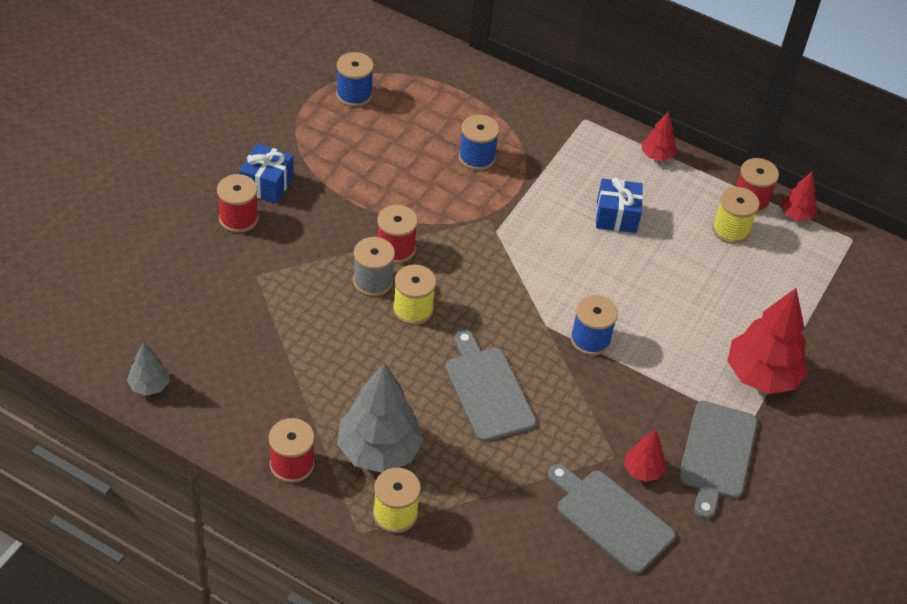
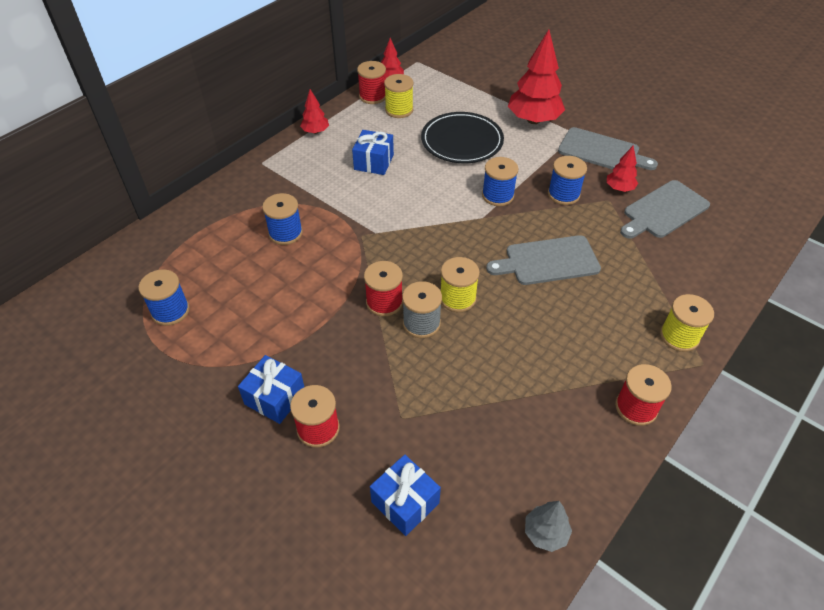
camera: 75 degrees left, 0 degrees up
(171, 286) = (405, 502): none -> blue gift
(378, 451) = (615, 340): grey tree -> none
(612, 408) = (563, 194): none -> blue spool
(687, 298) = (462, 141): none -> black plate

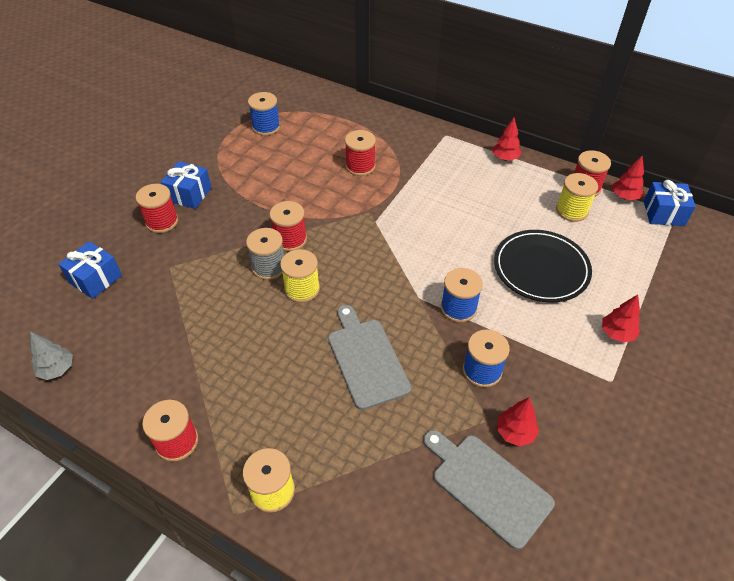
camera: 80 degrees right, 0 degrees up
(285, 233) = (360, 166): blue spool -> red spool
(374, 162) = (475, 205): blue gift -> blue gift (663, 213)
(533, 120) = (616, 333): red tree -> red tree, size x0.50
(602, 151) = (585, 412): grey cutting board -> none

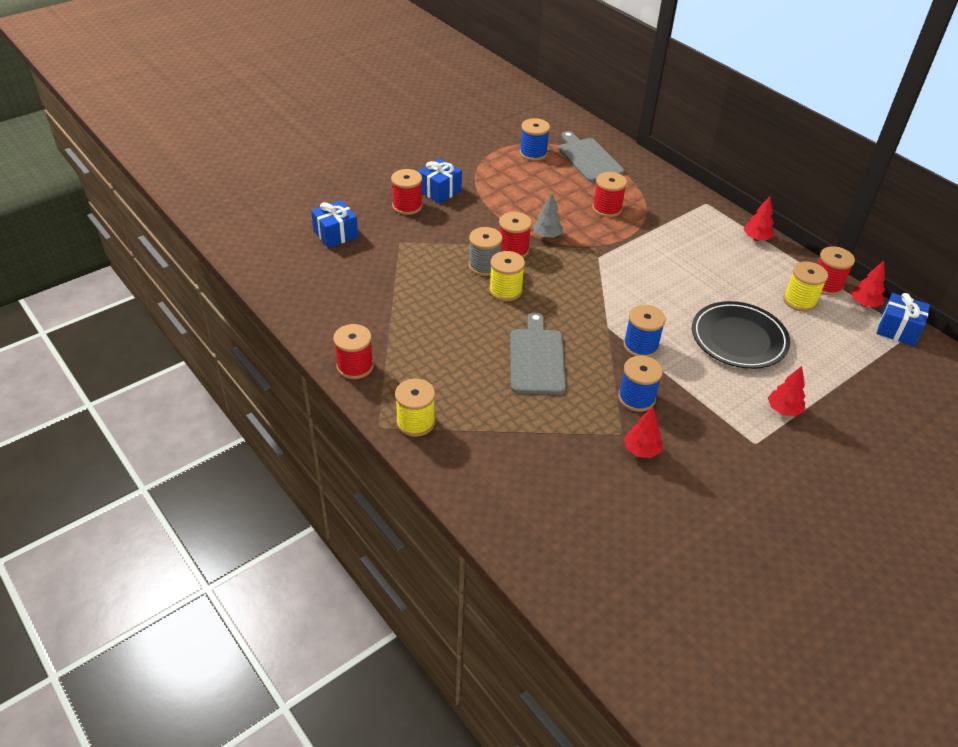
camera: 20 degrees right, 5 degrees down
(57, 369) = (282, 289): grey tree -> grey tree (547, 236)
(487, 485) = (596, 478): grey cutting board -> grey cutting board (588, 158)

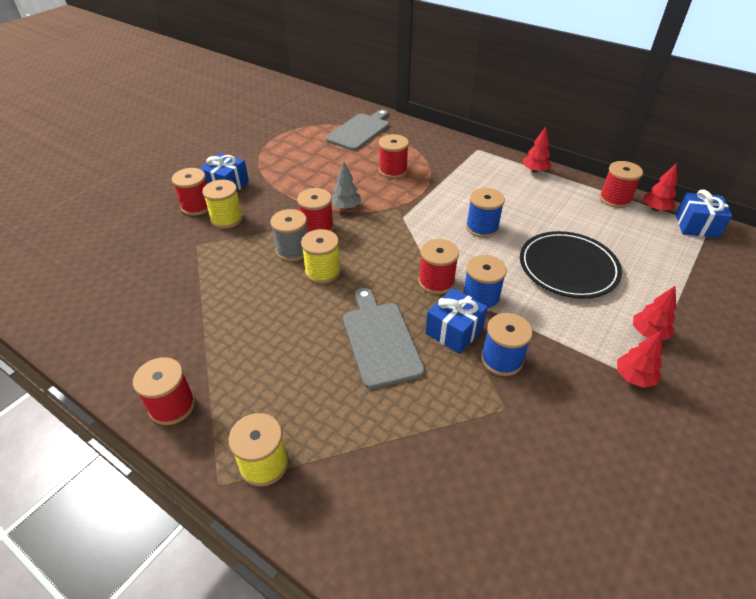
camera: 15 degrees left, 0 degrees up
(335, 234) = (124, 251): blue gift -> blue gift (454, 331)
(533, 153) = (308, 135): blue spool -> blue spool (482, 228)
(588, 158) = (360, 131): grey cutting board -> grey cutting board turned 75 degrees clockwise
(606, 322) = (436, 282): none -> red spool
(641, 450) = (535, 424): red tree -> red tree (634, 377)
(799, 301) = (601, 218): yellow spool -> yellow spool (227, 219)

